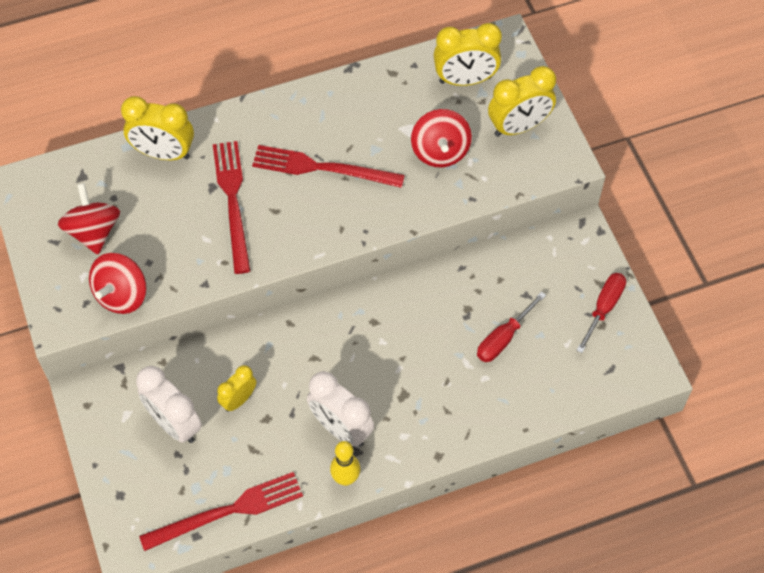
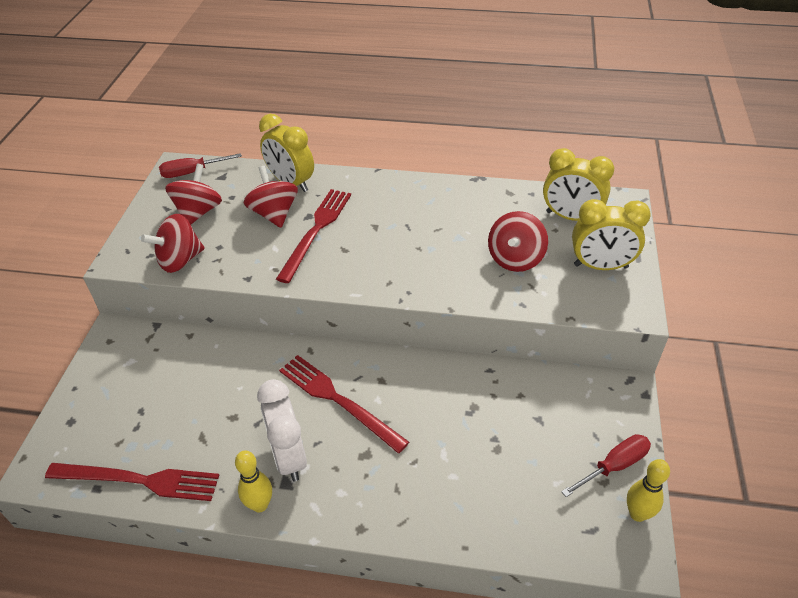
camera: 30 degrees right, 15 degrees down
(174, 424) = (158, 385): white clock -> none
(175, 199) = (274, 214): none -> red spinning top
(238, 400) = (223, 391): yellow clock -> none
(322, 168) = (405, 235): red fork -> red fork (338, 400)
(503, 339) = (493, 448): red screwdriver -> red screwdriver (191, 172)
(638, 339) = (637, 514): none -> yellow bowling pin

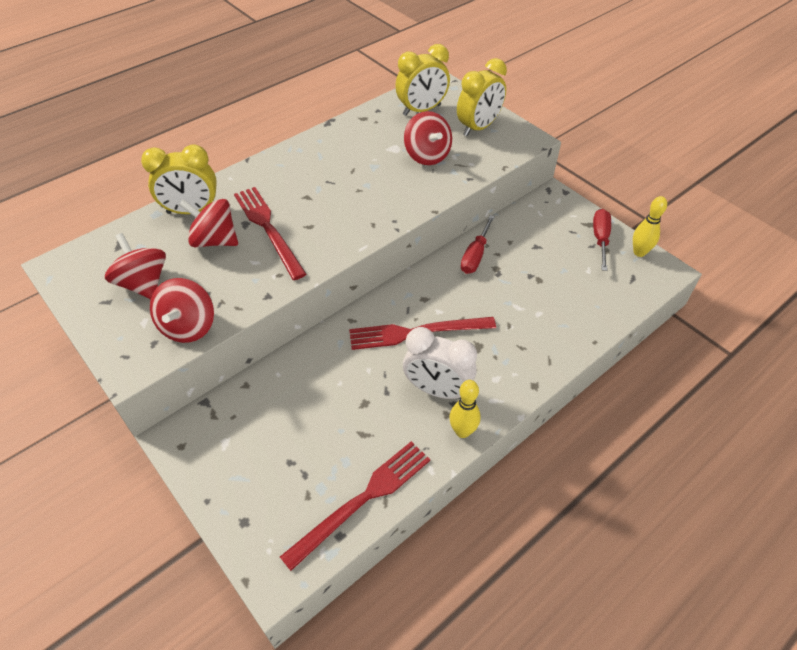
camera: 50 degrees left, 5 degrees up
(191, 172) = (83, 260): red screwdriver -> red screwdriver (475, 256)

